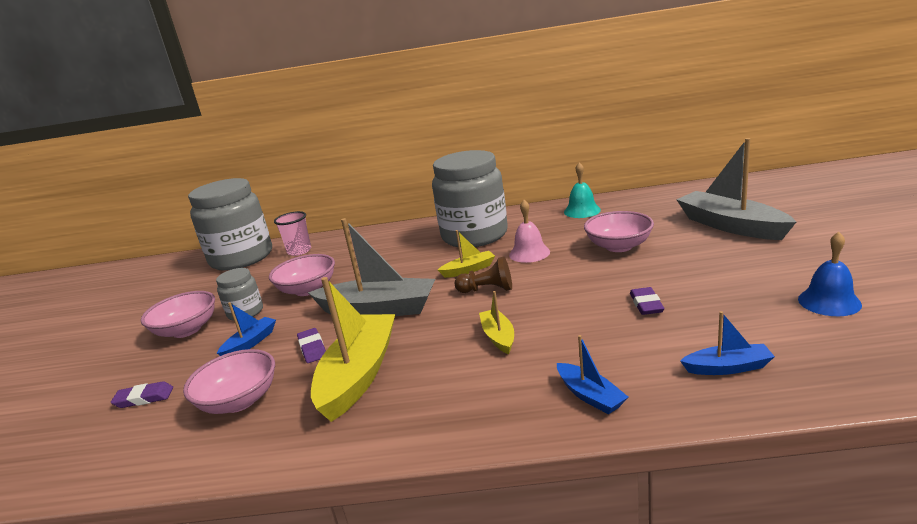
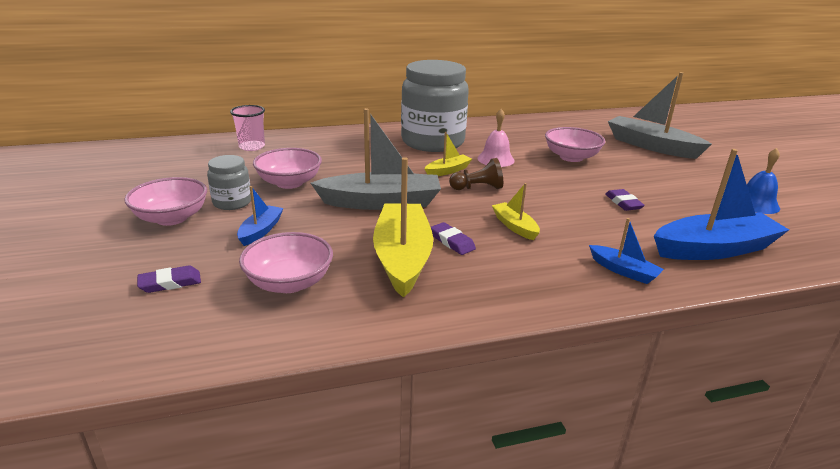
camera: 20 degrees left, 5 degrees up
(241, 258) = (185, 150): grey jar -> none
(312, 348) = (335, 235): purple eraser -> purple eraser (452, 242)
(582, 211) = (520, 127): turquoise bell -> none
(727, 367) = (714, 249): blue boat -> blue boat, size x2.03

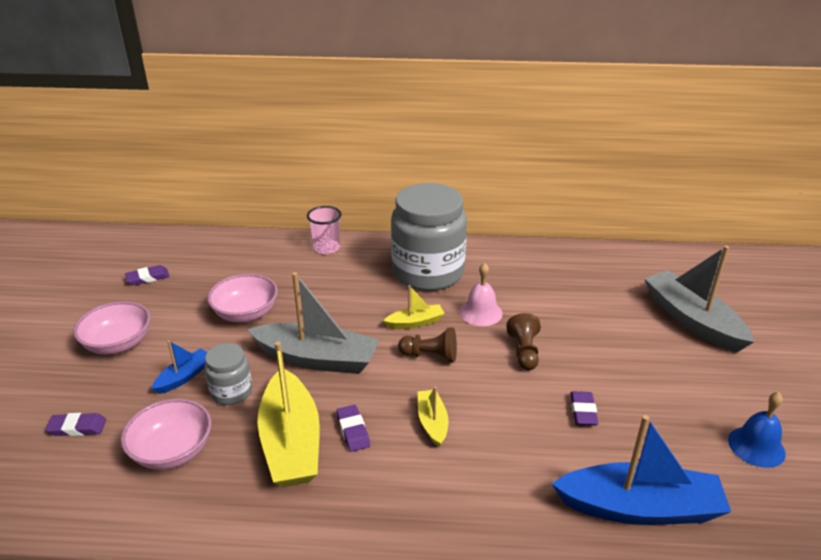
camera: 20 degrees right, 5 degrees up
(170, 171) = (148, 278): none -> purple eraser
(232, 202) = (179, 332): grey jar -> grey jar (231, 392)
(252, 147) = (239, 253): pink cup -> pink cup (326, 248)
(402, 258) = (291, 442): yellow boat -> yellow boat turned 150 degrees clockwise
(549, 177) = (524, 352): none -> brown pawn
(571, 157) = (573, 324): pink bowl -> none
(623, 271) = (506, 515): blue boat -> none

